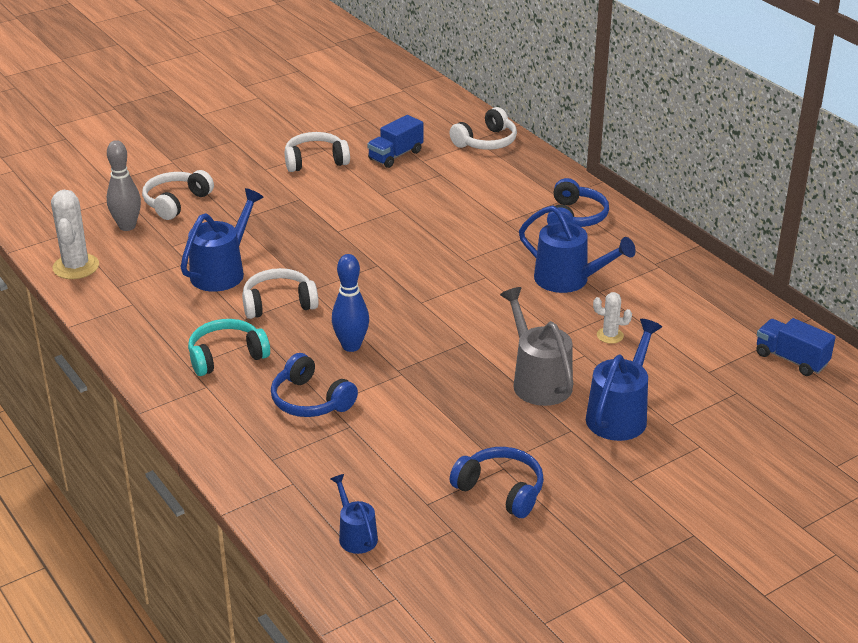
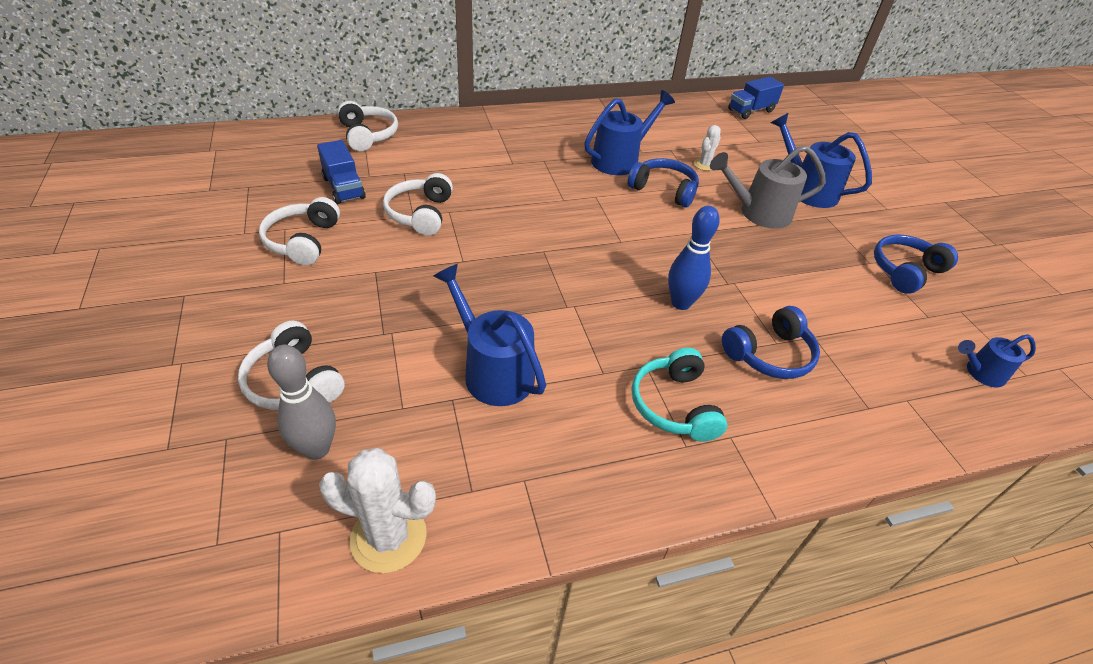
camera: 75 degrees left, 10 degrees up
(279, 304) = (584, 337): white headphones -> white headphones (421, 214)
(574, 217) = (528, 131): blue headphones -> blue headphones (663, 190)

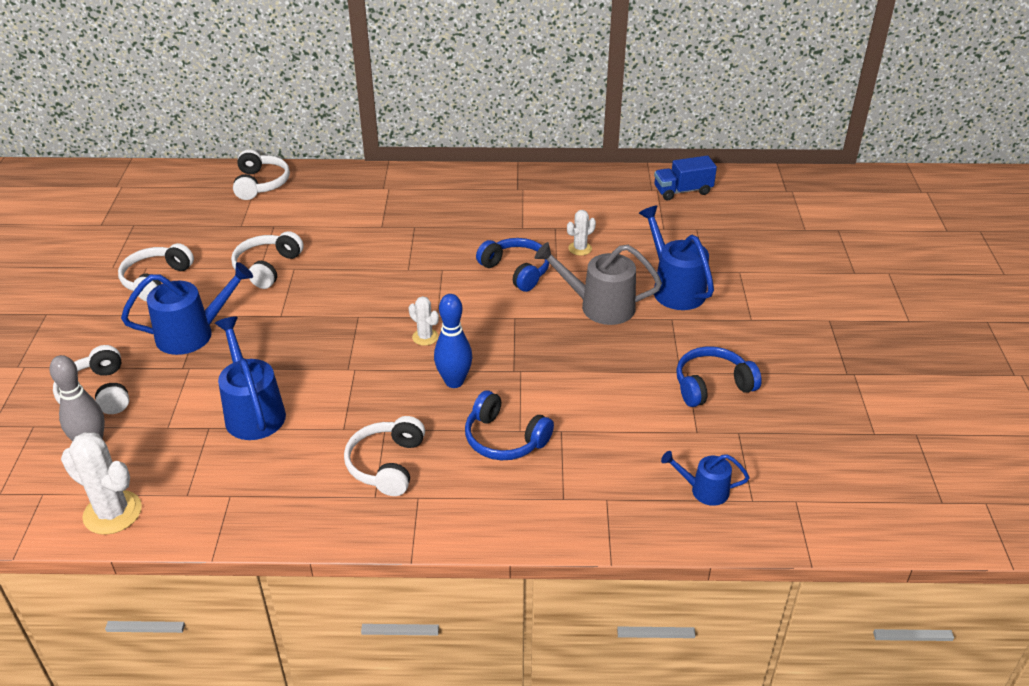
camera: 20 degrees right, 5 degrees down
(344, 188) = (213, 235): blue truck -> none
(620, 160) = (493, 234): blue watering can -> blue watering can (193, 334)
(623, 262) = (425, 337): none -> white cactus
(674, 405) = (387, 464): turquoise headphones -> white headphones
(769, 354) = (504, 439): blue headphones -> blue headphones turned 45 degrees clockwise

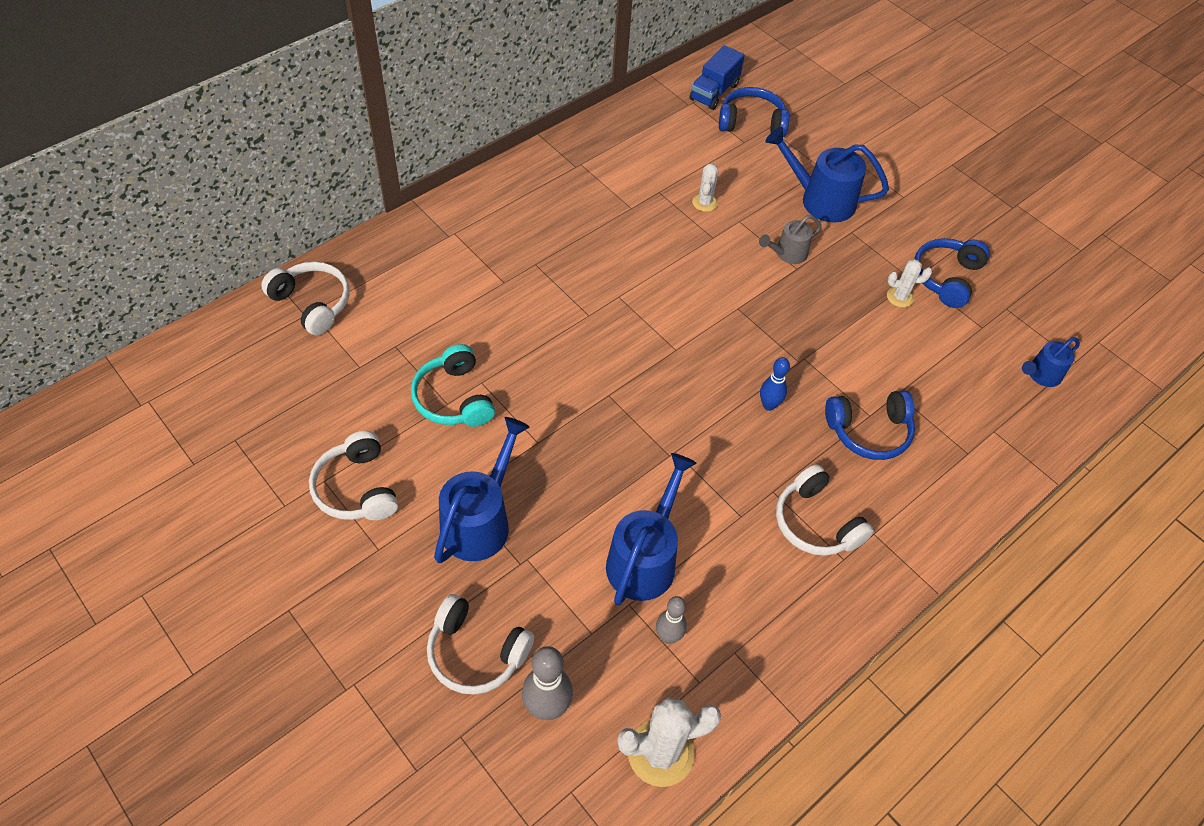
camera: 45 degrees left, 15 degrees up
(205, 459) = (668, 636): none -> grey bowling pin
(253, 411) = (645, 558): blue watering can -> blue watering can turned 90 degrees clockwise
(267, 267) = (454, 398): white headphones -> turquoise headphones
(425, 337) = (692, 377): white cactus -> white cactus (900, 297)
(454, 381) = (769, 405): blue bowling pin -> blue bowling pin, size x0.64
(516, 271) = (682, 258): blue headphones -> blue headphones (751, 122)
(599, 306) = (787, 254): grey watering can -> grey watering can, size x0.57

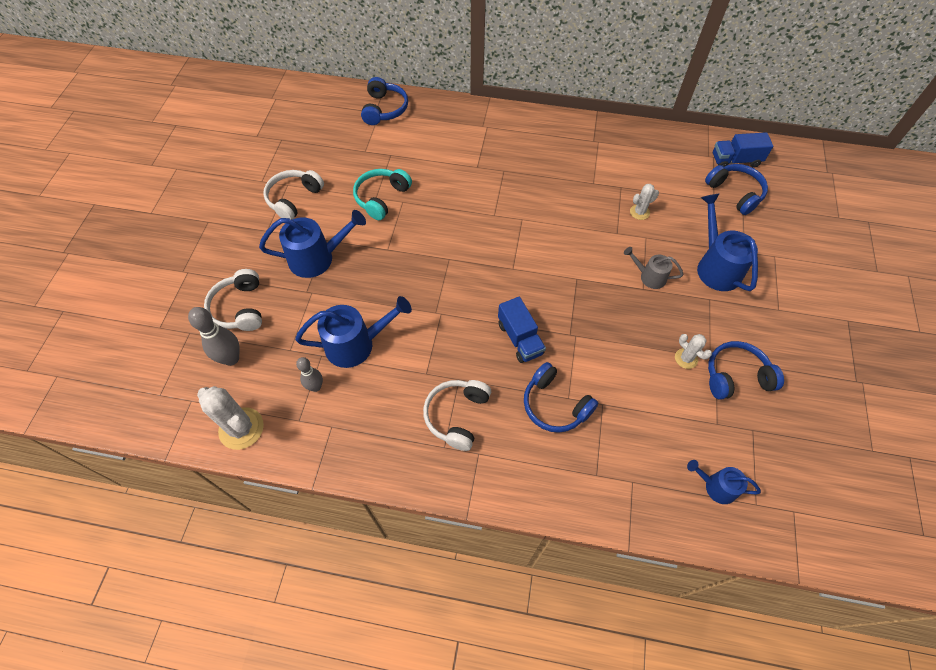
camera: 55 degrees right, 5 degrees up
(312, 304) = (384, 109): white headphones -> blue headphones
(769, 405) = (520, 338): blue bowling pin -> blue truck

